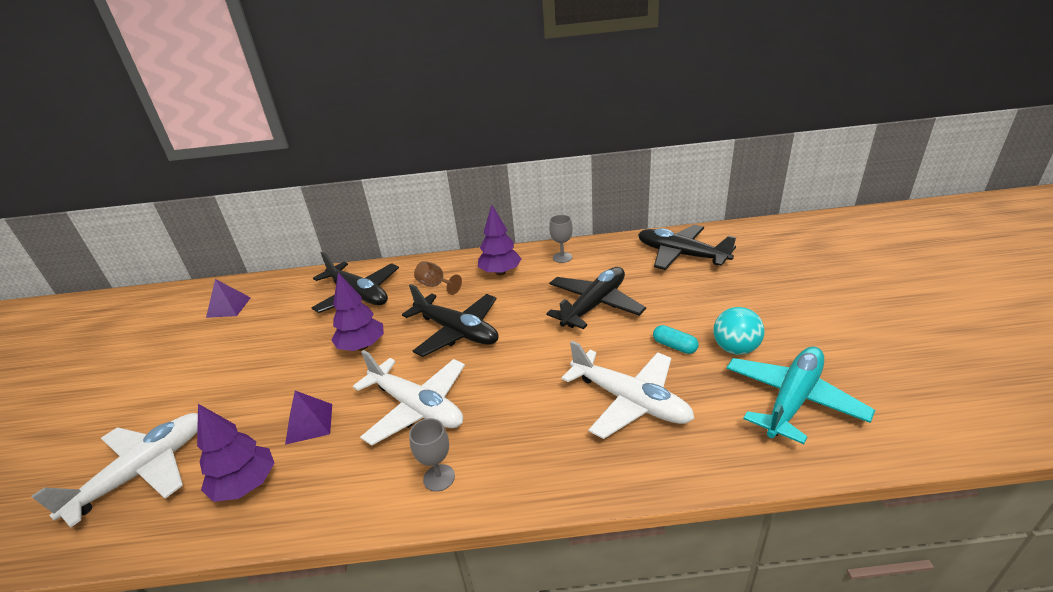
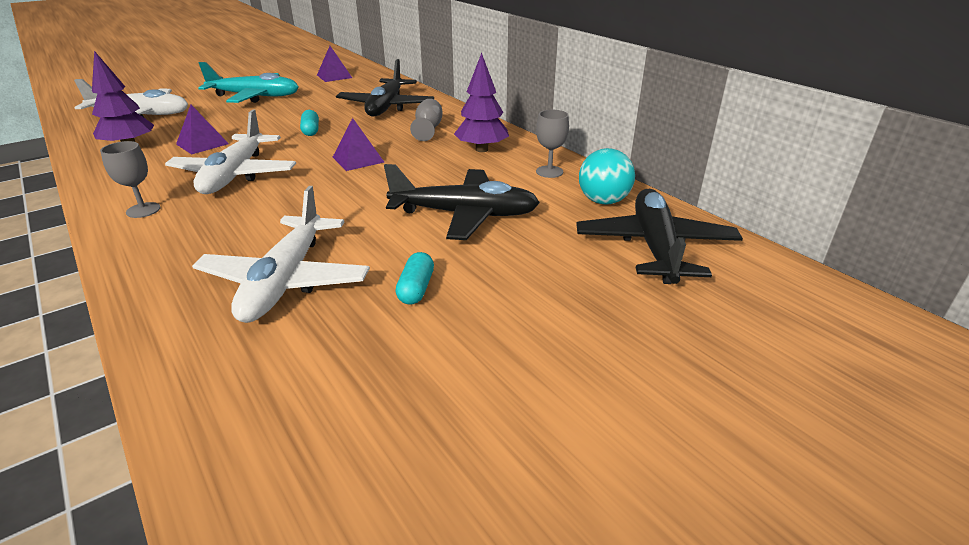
camera: 55 degrees right, 0 degrees up
(362, 346) = (311, 130): purple tree -> turquoise capsule
(435, 285) = (428, 129): brown goblet -> grey goblet
(457, 331) = (358, 159): black plane -> purple pyramid
(735, 349) = (444, 342): turquoise ball -> turquoise ball (603, 201)
(793, 399) = (345, 423): turquoise plane -> turquoise plane (255, 97)

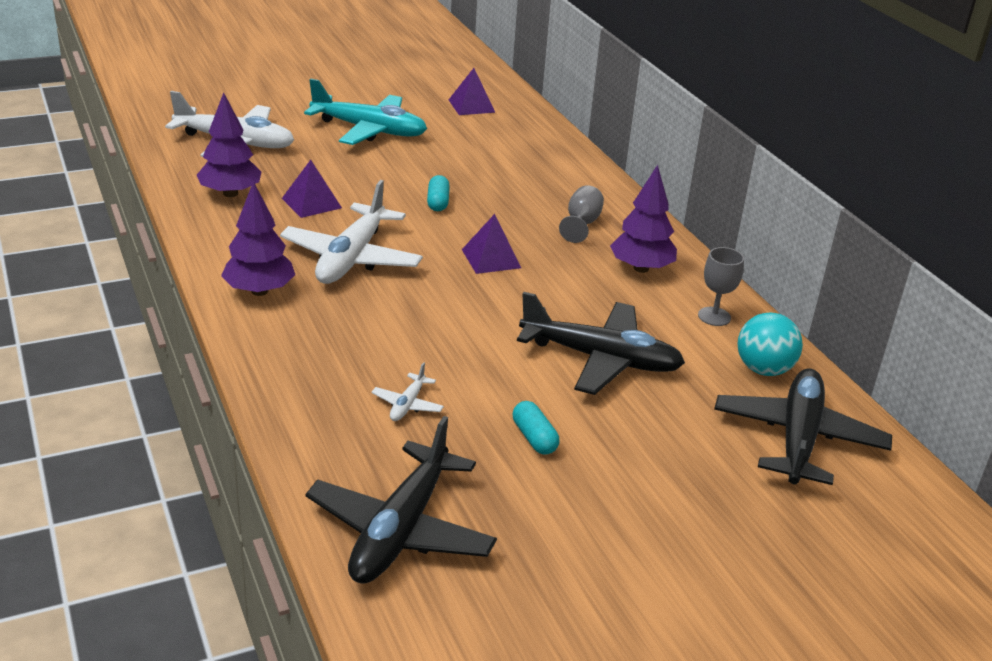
camera: 10 degrees right, 0 degrees up
(143, 210) = (259, 291): grey goblet -> purple tree
(285, 281) = (407, 405): white plane -> white plane, size x0.43
(386, 107) = (534, 176): black plane -> black plane (400, 530)
(416, 289) = (534, 438): turquoise capsule -> turquoise capsule turned 45 degrees counterclockwise

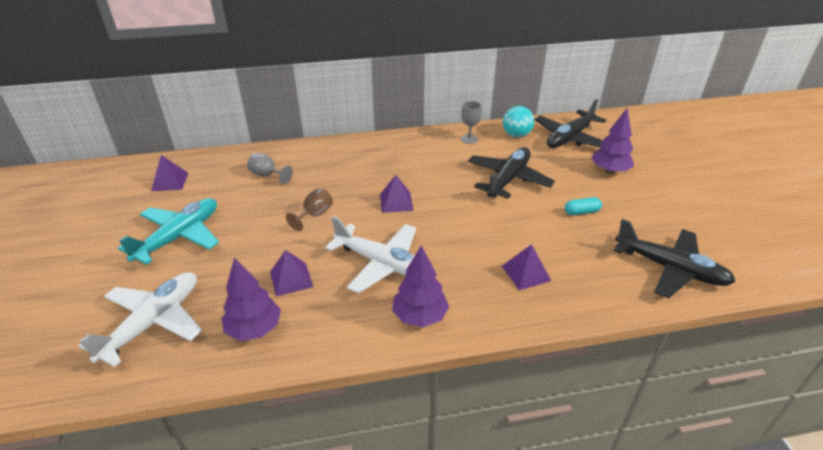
camera: 75 degrees left, 5 degrees up
(357, 373) = (526, 273): none -> purple pyramid
(407, 405) = (557, 254): white plane -> none
(438, 202) = (314, 215): turquoise capsule -> brown goblet
(581, 224) = (363, 162): grey goblet -> grey goblet (267, 175)
(641, 268) = (418, 151): purple tree -> purple tree (609, 171)
(798, 438) = (569, 138): black plane -> black plane turned 75 degrees counterclockwise

